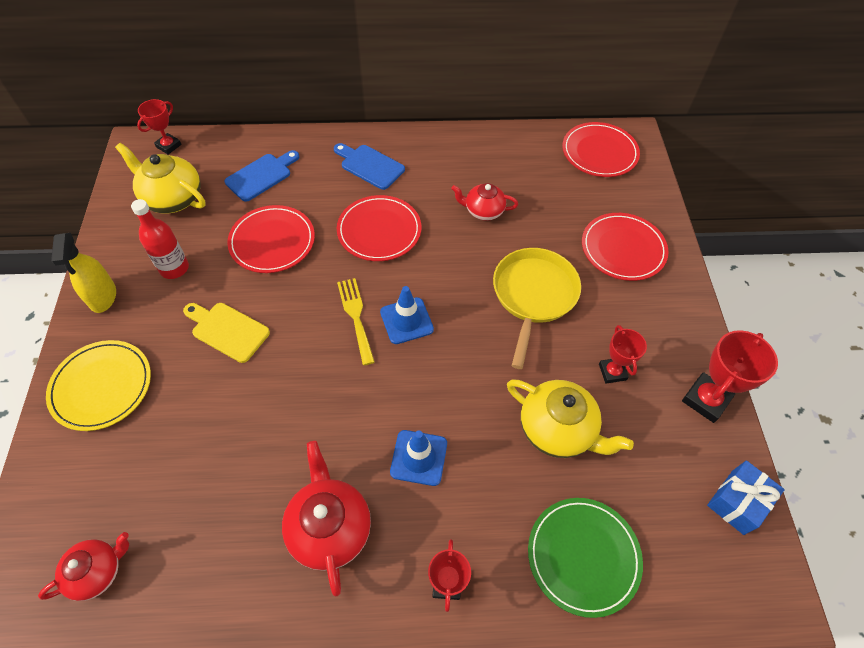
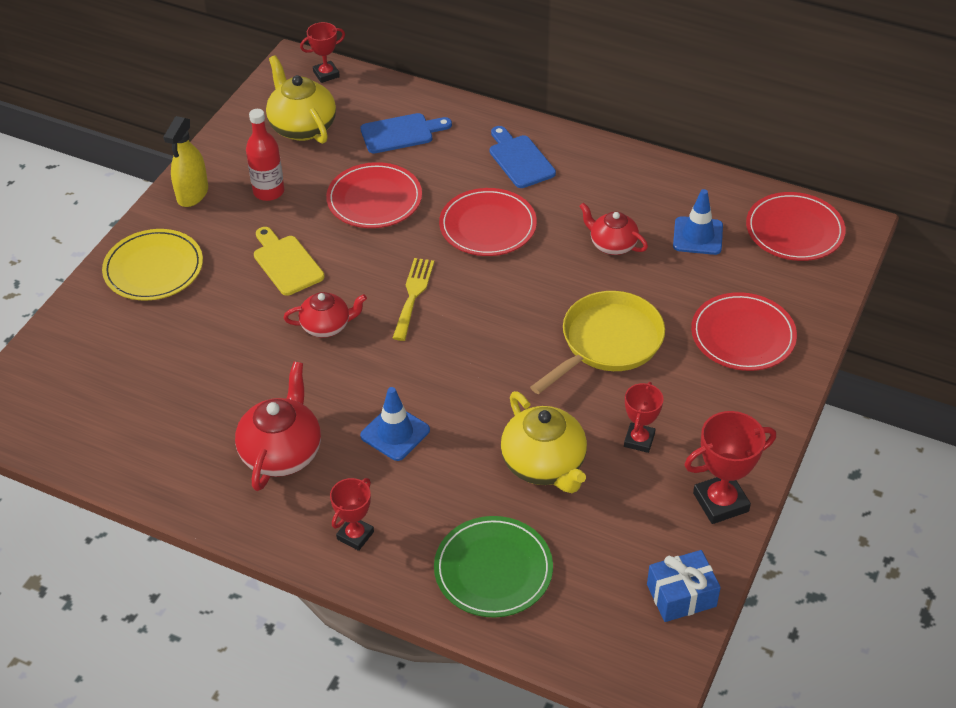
camera: 30 degrees right, 10 degrees down
(97, 571) = (81, 404): red teapot -> red teapot (327, 326)
(406, 321) = (460, 317): blue traffic cone -> blue traffic cone (698, 236)

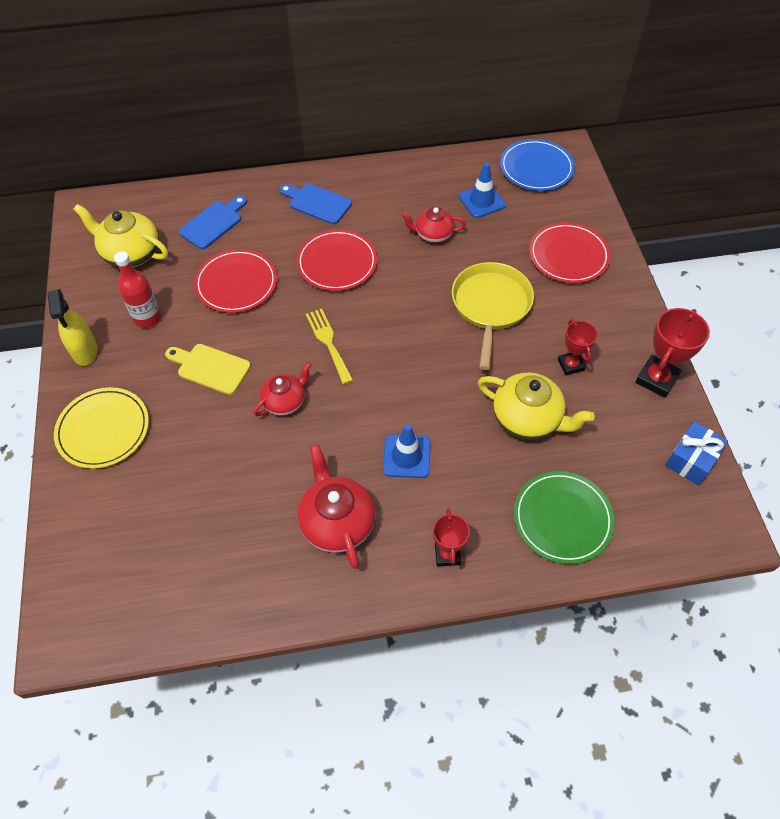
camera: 35 degrees left, 10 degrees up
(326, 74) = (115, 204): red trophy -> none
(794, 230) = (536, 168): red plate -> blue plate

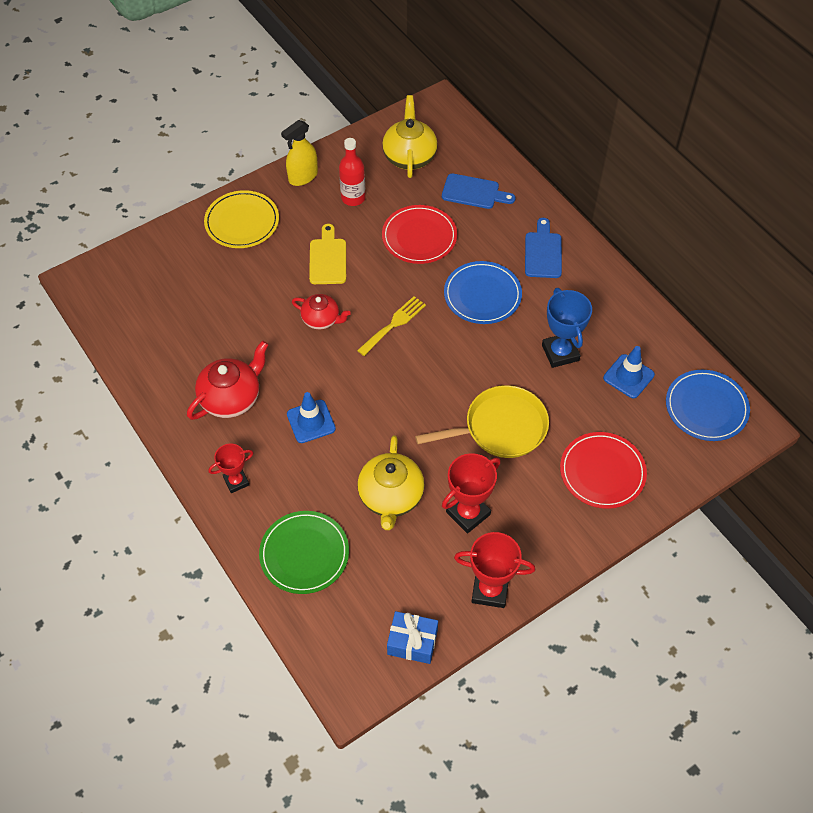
camera: 65 degrees right, 0 degrees up
(337, 263) = (482, 295): red plate -> blue plate
(433, 234) = (560, 353): red teapot -> blue trophy
(570, 365) = (468, 513): red trophy -> red trophy, size x1.56

